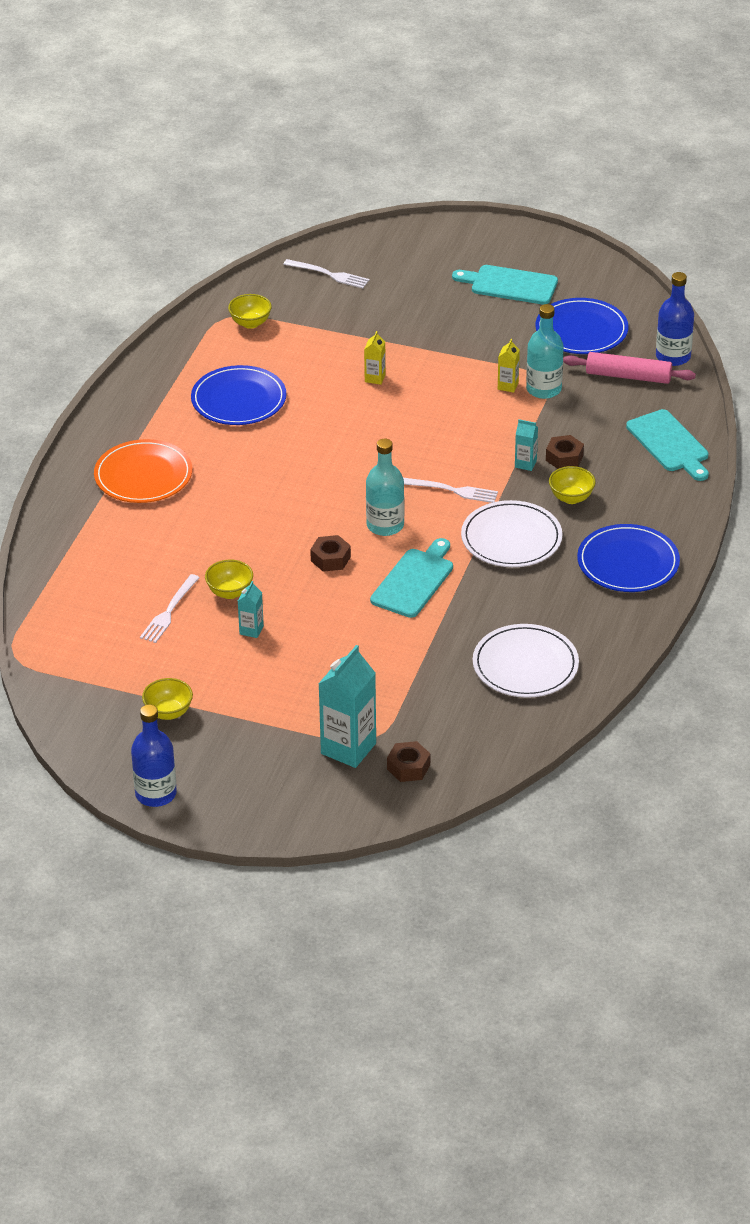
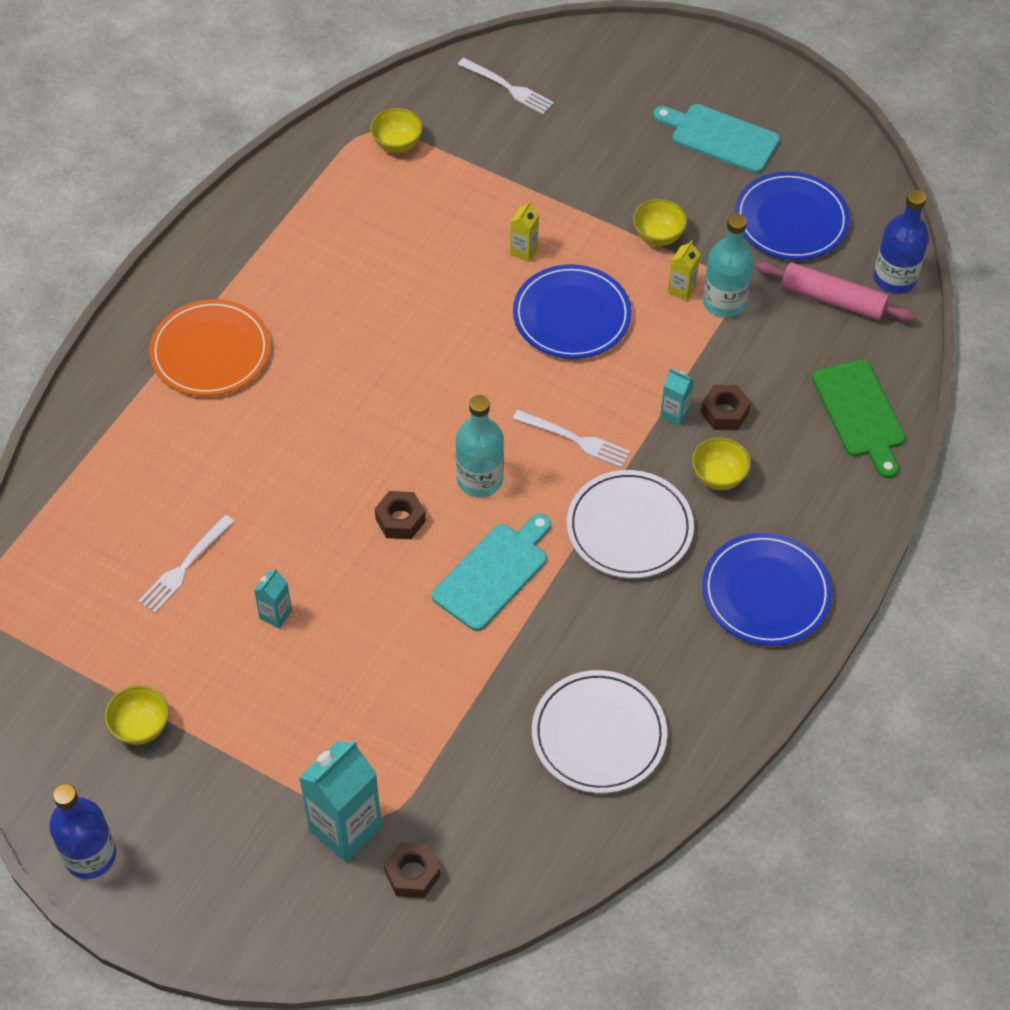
camera: 10 degrees right, 15 degrees up
(230, 592) = (265, 550): yellow bowl -> yellow bowl (658, 236)
(238, 399) = (353, 256): blue plate -> blue plate (571, 315)
(669, 444) = (860, 413): turquoise cutting board -> green cutting board

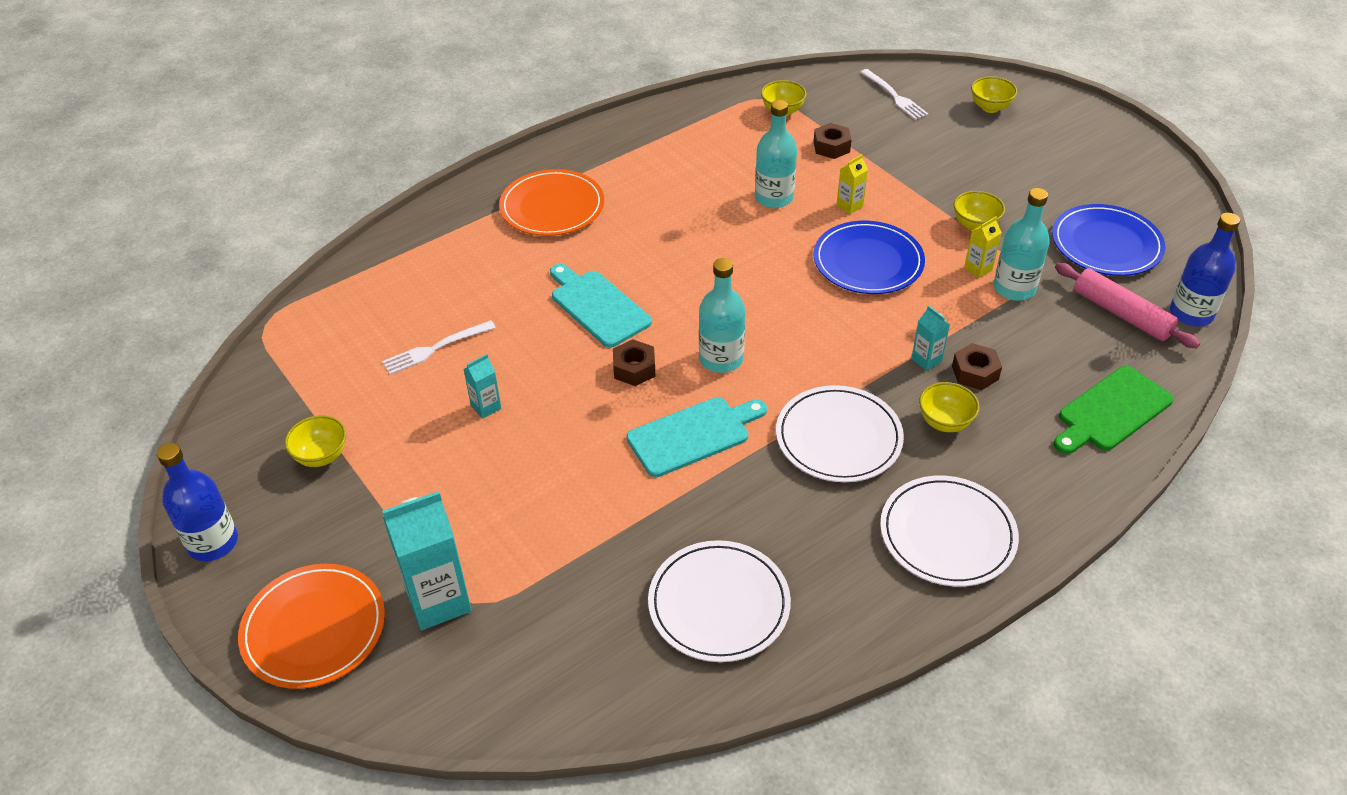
camera: 25 degrees right, 10 degrees down
(245, 899) = (314, 628): none -> orange plate
(412, 874) = (474, 664): brown nut -> brown nut (831, 147)
(441, 265) = (774, 198): none -> turquoise bottle
(575, 439) = (823, 353): white fork -> none
(614, 74) = (990, 107): none -> yellow bowl
(720, 137) = (1065, 170): turquoise cutting board -> turquoise cutting board (597, 306)
(766, 592) = (947, 534): blue plate -> white plate
(860, 413) = (1111, 411): green cutting board -> green cutting board turned 45 degrees clockwise

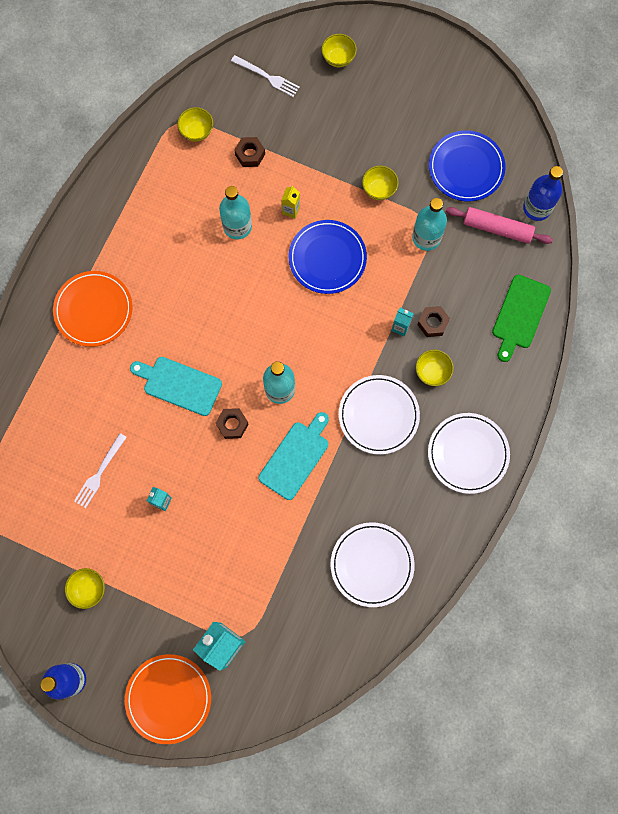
camera: 30 degrees left, 30 degrees up
(978, 269) = (397, 231): yellow carton -> none

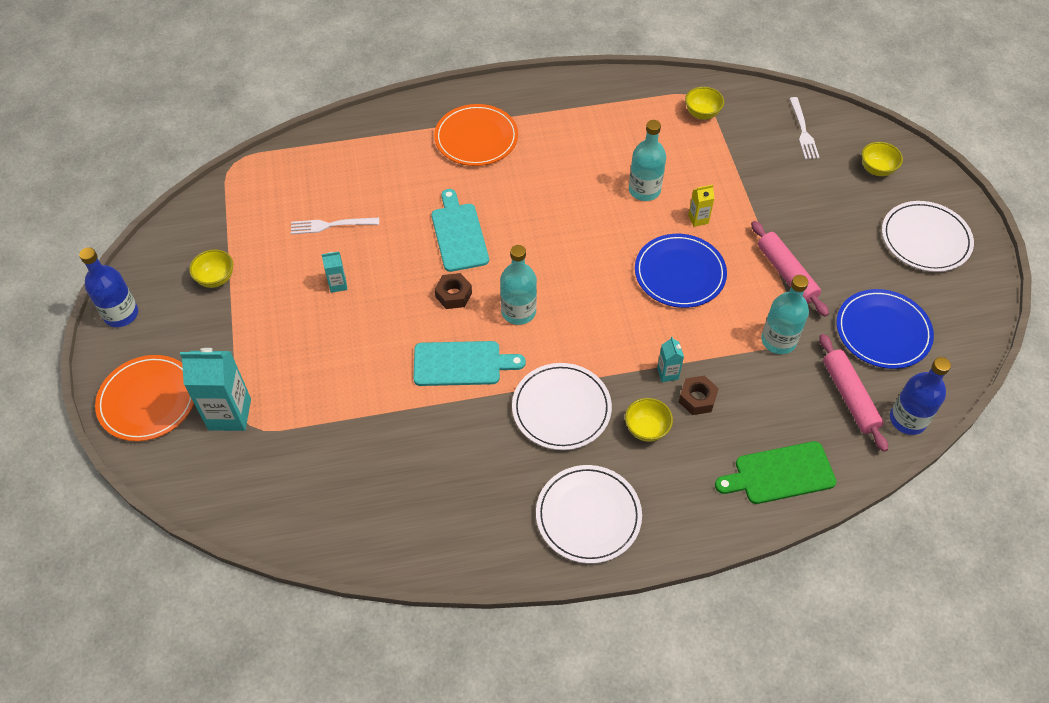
camera: 55 degrees right, 20 degrees down
(250, 154) = (719, 160): brown nut -> none
(372, 564) = (401, 496): white plate -> white plate (925, 239)
(379, 189) = (786, 273): yellow bowl -> pink rolling pin

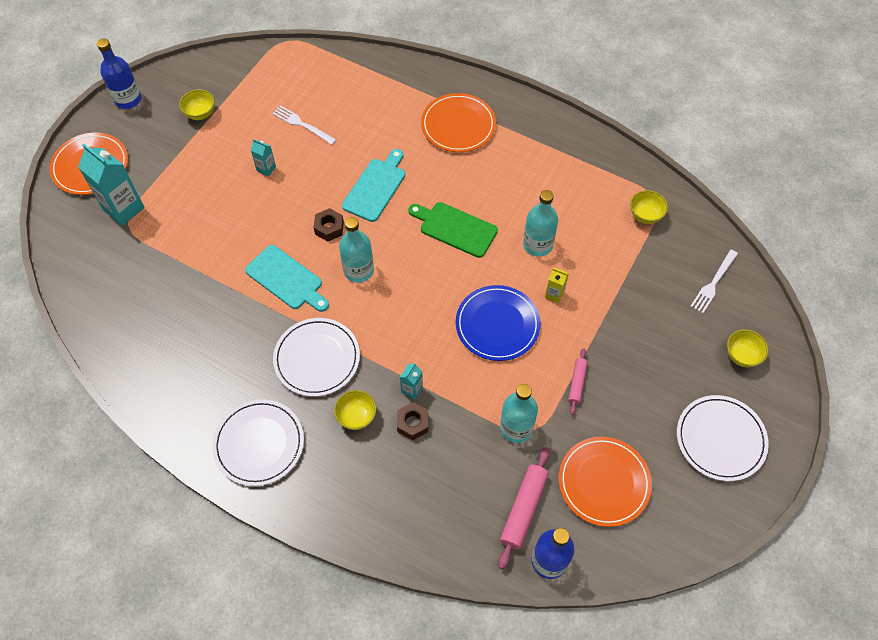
camera: 40 degrees right, 5 degrees up
(780, 474) = (412, 522): green cutting board -> green cutting board (455, 228)
(786, 273) = (577, 383): pink rolling pin -> pink rolling pin, size x0.59
(883, 331) = (604, 482): blue plate -> orange plate

